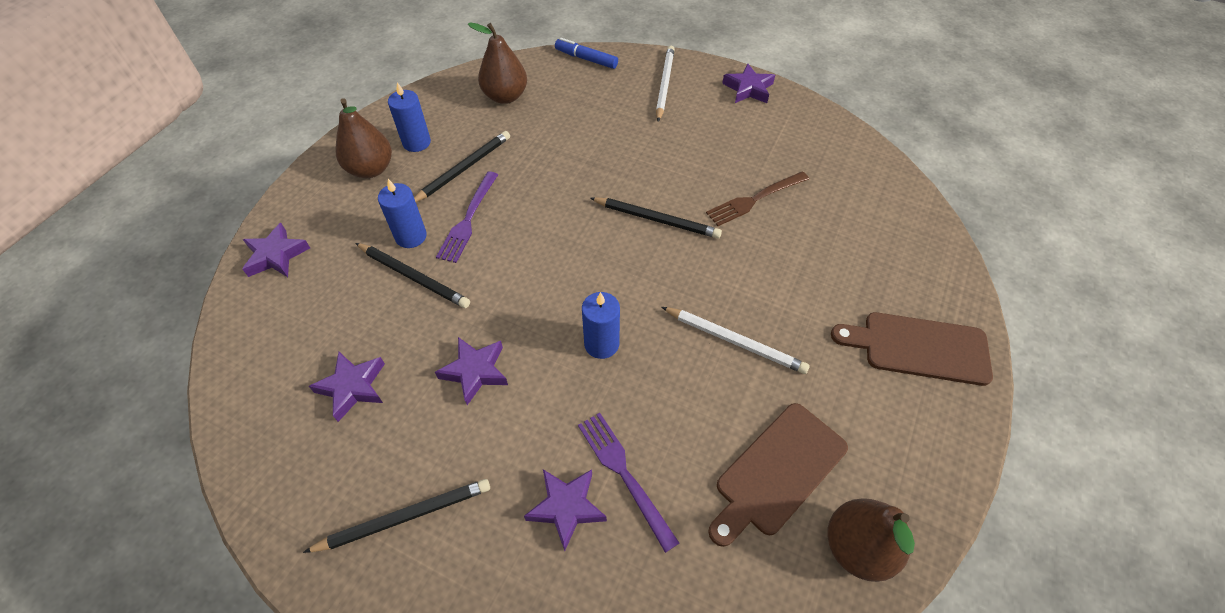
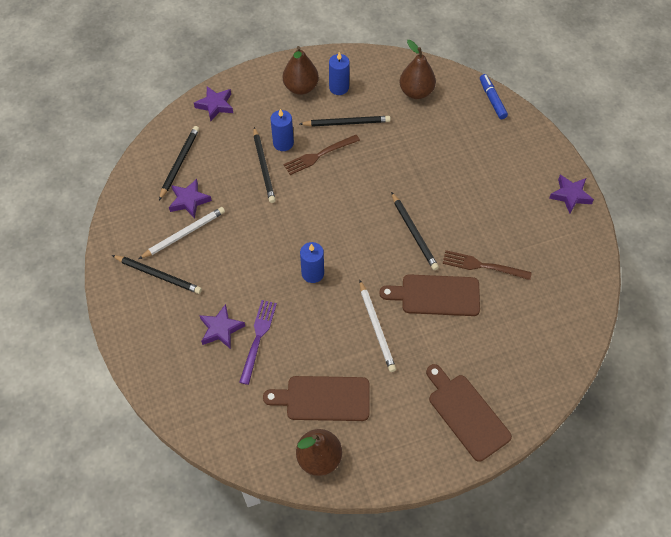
camera: 45 degrees right, 5 degrees up
(291, 353) = (179, 163): none -> black pencil
(468, 220) = (319, 155): purple fork -> brown fork
(475, 371) = (244, 237): purple star -> none
(664, 84) = (519, 153): white pencil -> white pencil (184, 234)
(749, 260) = (436, 295): none -> brown cutting board

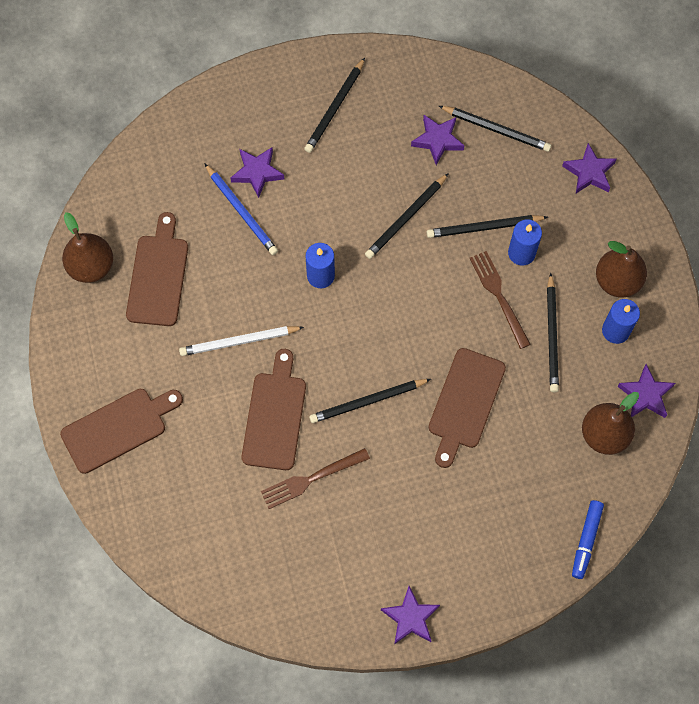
camera: 95 degrees right, 10 degrees up
(184, 234) = (389, 135): white pencil -> none
(258, 217) = (406, 218): none -> black pencil
(258, 337) = (242, 211): purple fork -> blue pencil
(384, 71) = (646, 395): none -> purple star
(405, 172) = (465, 403): none -> brown cutting board
(482, 266) = (311, 479): brown fork -> brown fork turned 135 degrees counterclockwise
(492, 100) = (586, 540): blue marker -> blue marker turned 120 degrees clockwise

